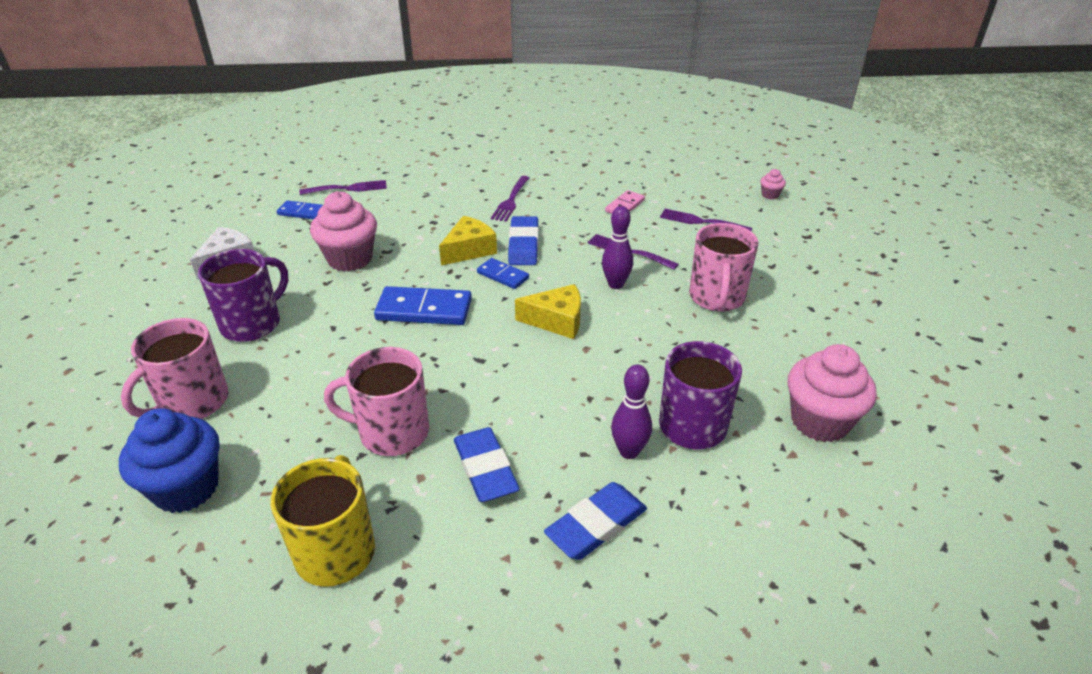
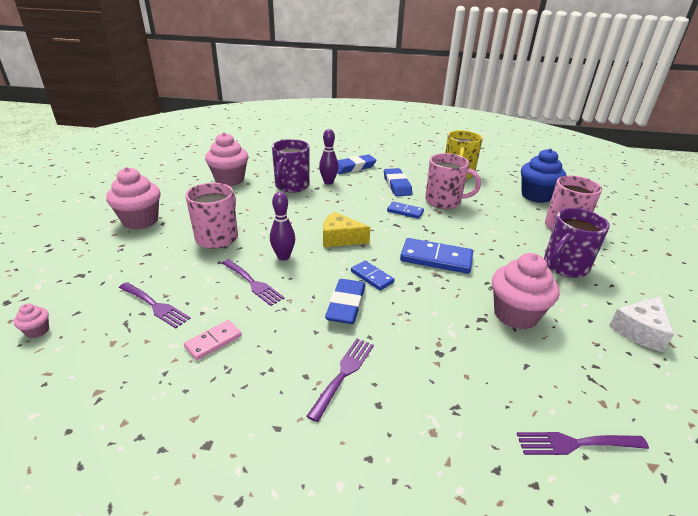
camera: 170 degrees left, 5 degrees down
(302, 212) = (612, 397): blue domino -> blue domino (405, 211)
(469, 250) = (399, 307): yellow cheese -> none
(843, 306) = (140, 221): none -> pink cupcake

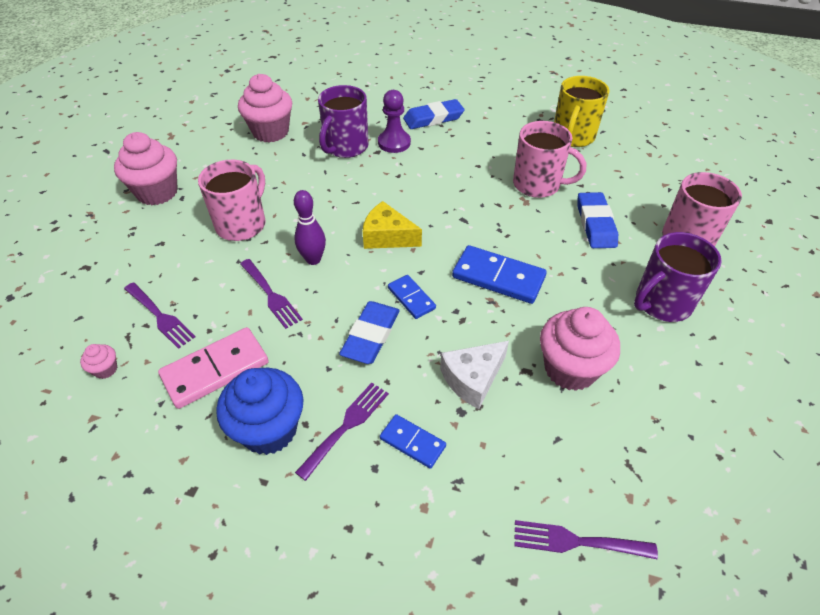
camera: 10 degrees right, 15 degrees up
(37, 331) = (39, 337): pink cupcake -> pink cupcake (105, 369)
(213, 341) = (215, 370): pink domino -> pink domino, size x1.73
(328, 182) = (394, 143): purple bowling pin -> purple pawn
(397, 185) = (483, 153): blue eraser -> blue eraser (595, 224)
(405, 211) = (481, 199): blue domino -> blue domino (412, 442)
(536, 196) = (669, 183): blue cupcake -> blue cupcake (269, 429)
(639, 331) = (719, 407): white cheese -> white cheese (473, 379)

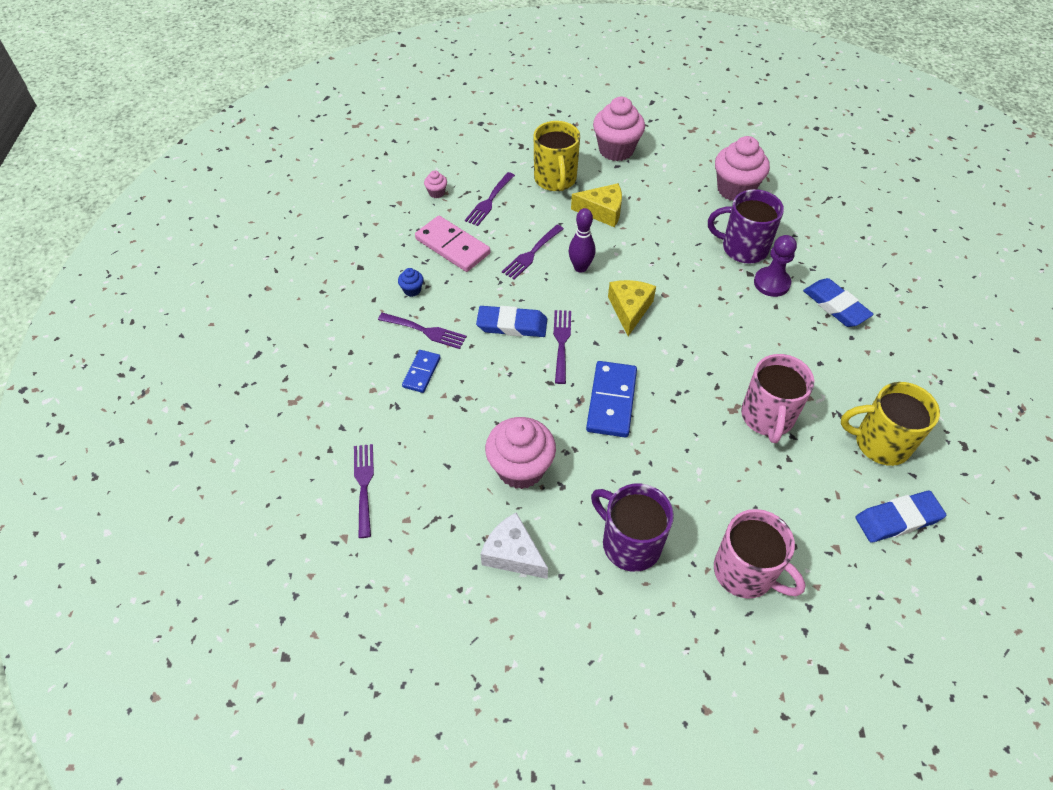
camera: 75 degrees right, 5 degrees up
(167, 249) = (555, 179): none -> yellow mug
(242, 224) = (602, 211): pink mug -> yellow cheese
(269, 429) = (412, 290): blue cupcake -> blue cupcake, size x0.43
(411, 298) = (561, 342): blue domino -> purple fork
(473, 379) = (489, 400): white cheese -> white cheese (513, 554)
(595, 224) = (726, 477): blue eraser -> blue eraser (897, 519)

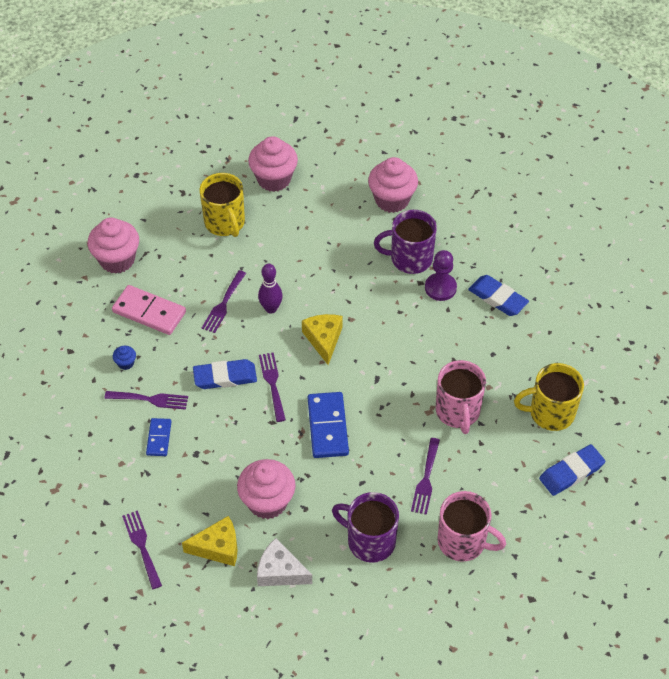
camera: 15 degrees left, 0 degrees up
(436, 193) = (117, 260): pink cupcake -> pink cupcake, size x2.30
(489, 201) = (169, 258): purple fork -> purple fork (426, 479)
(602, 211) = (276, 248): yellow cheese -> yellow cheese (218, 547)

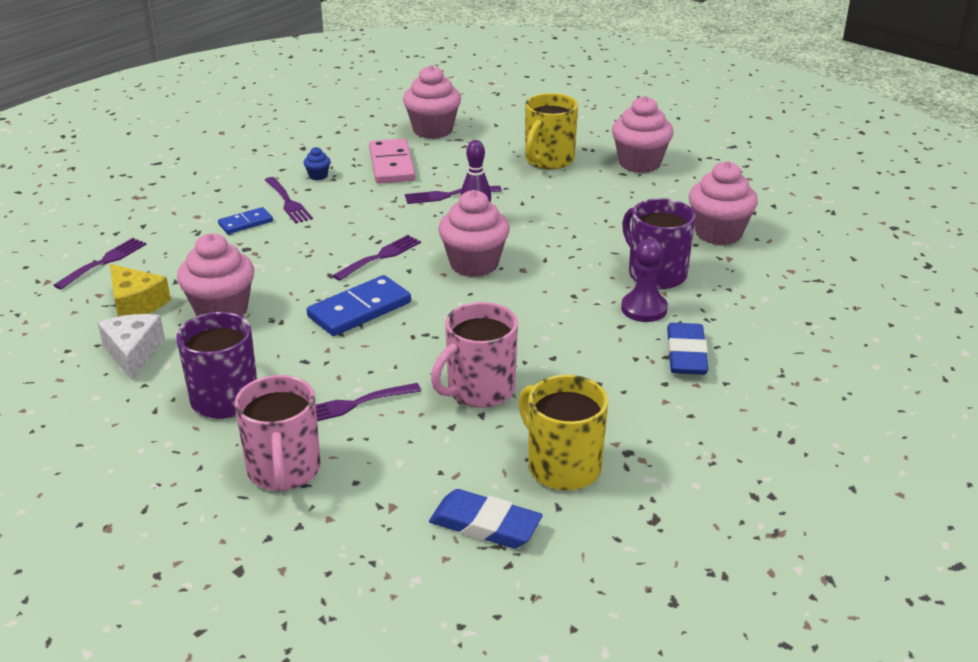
camera: 55 degrees right, 20 degrees down
(225, 377) = (359, 228): blue eraser -> none
(324, 340) = (474, 264): yellow cheese -> pink cupcake

